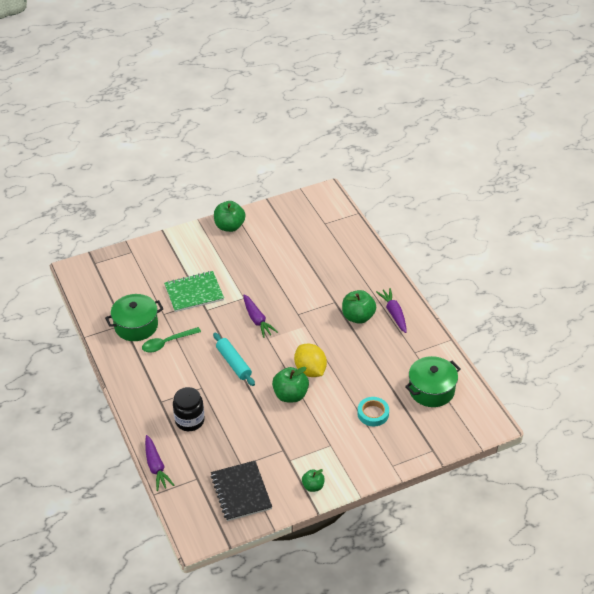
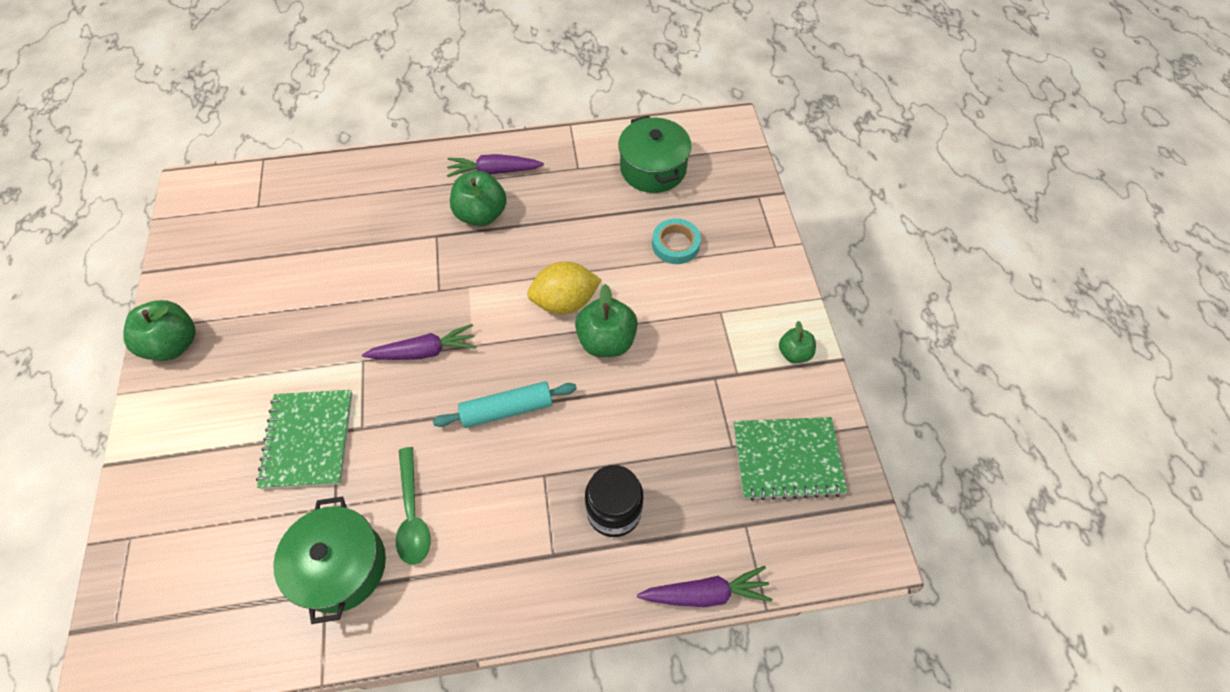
camera: 75 degrees left, 15 degrees up
(241, 492) = (787, 459): black notebook -> green notebook

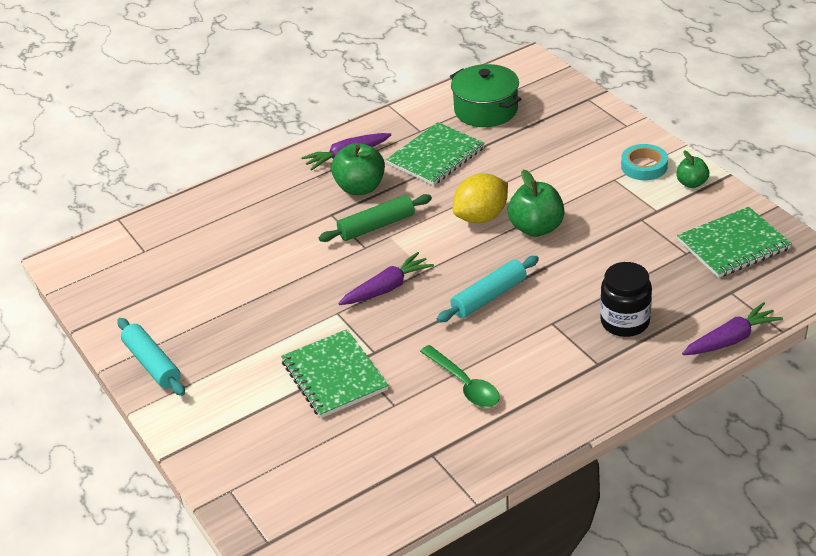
camera: 20 degrees left, 20 degrees down
(174, 344) = (152, 364): green apple -> turquoise rolling pin
(341, 566) = (432, 435): green pot -> none
(465, 269) = (376, 226): none -> green rolling pin
(572, 206) = (436, 156): none -> green notebook
(675, 244) = (544, 151): turquoise tape -> turquoise tape (644, 166)

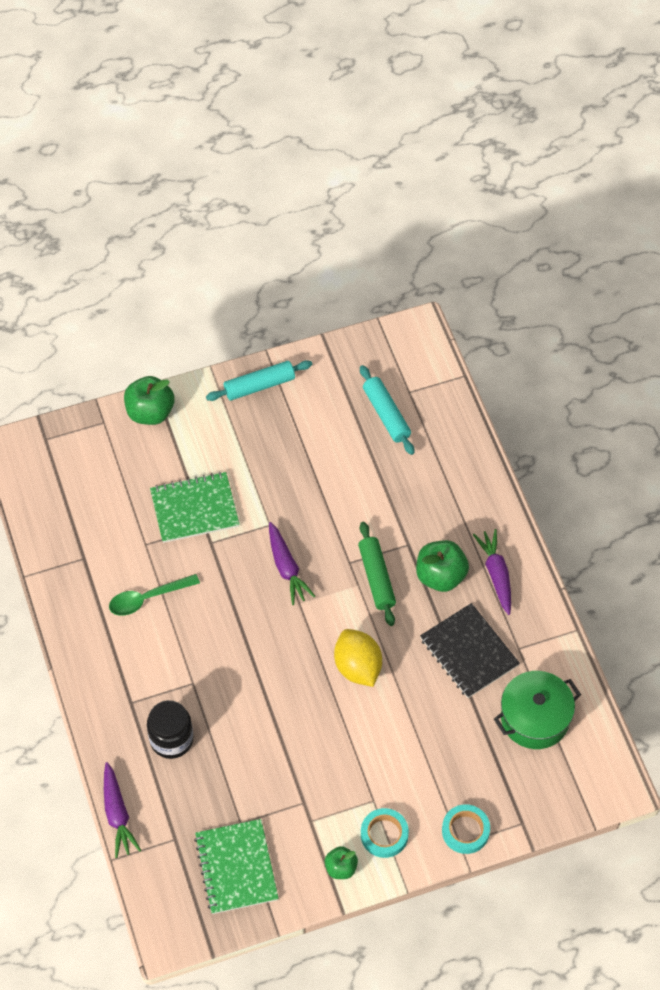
camera: 100 degrees right, 20 degrees up
(436, 156) = (469, 652): green notebook -> black notebook
(489, 297) = (244, 643): turquoise rolling pin -> turquoise rolling pin (386, 414)
(536, 228) = (324, 708): green apple -> green apple (150, 412)
(613, 125) = (465, 831): none -> turquoise tape

